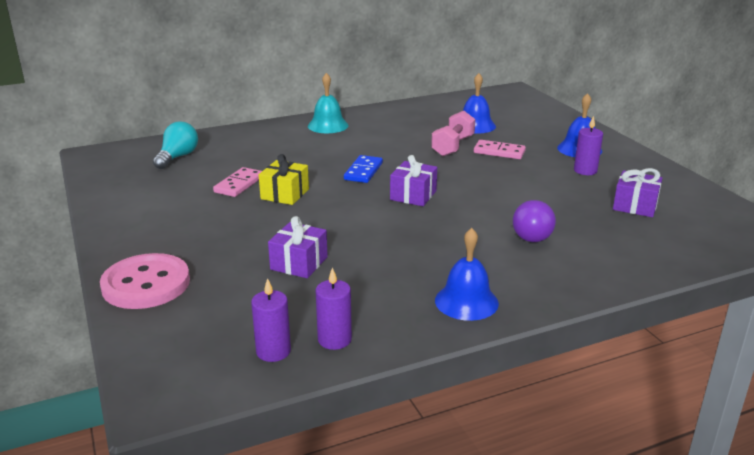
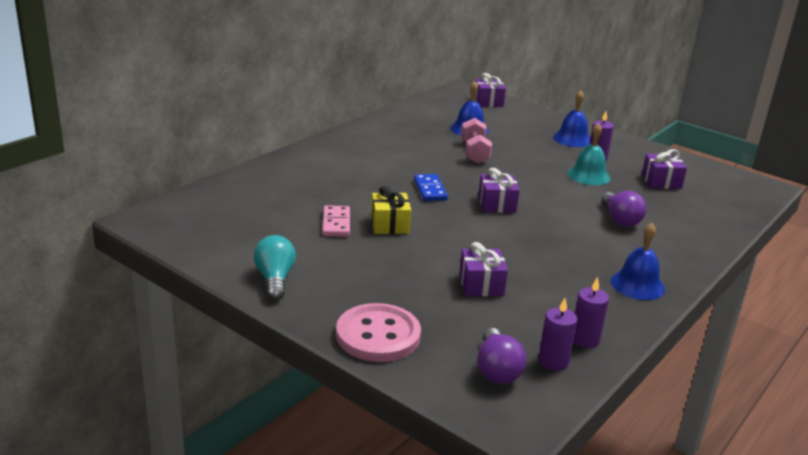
camera: 30 degrees left, 0 degrees up
(177, 157) = (238, 207): turquoise light bulb -> turquoise light bulb (275, 279)
(208, 343) = (497, 370): none -> purple light bulb
(328, 125) = (342, 149): turquoise bell -> turquoise bell (588, 175)
(499, 152) = (516, 152): pink domino -> none
(528, 104) = (488, 102): none -> purple gift

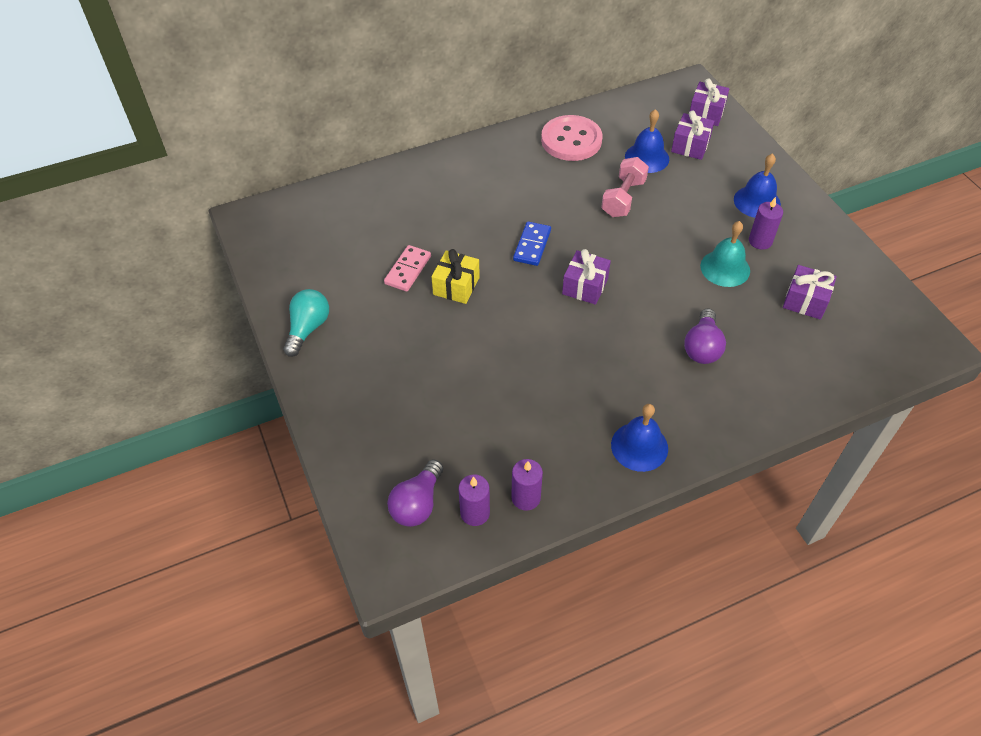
camera: 30 degrees right, 25 degrees up
(378, 335) = (347, 426): pink button -> pink button (571, 140)
(481, 284) = (483, 394): purple gift -> purple gift (690, 146)

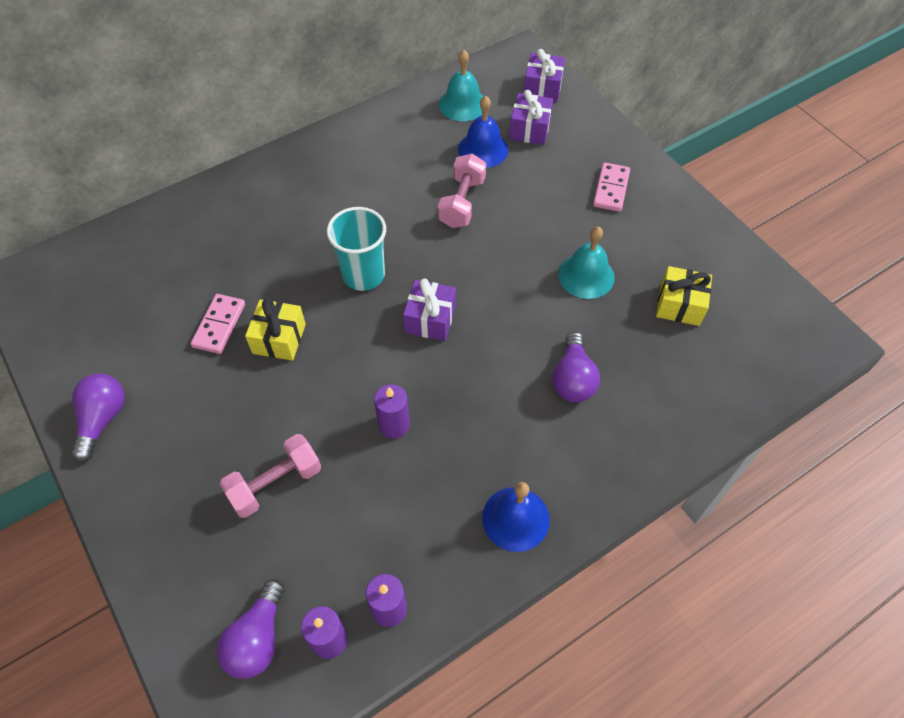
camera: 10 degrees left, 5 degrees up
(308, 328) = (102, 419): turquoise light bulb -> purple light bulb
(442, 394) = (275, 483): none -> pink dumbbell
(532, 245) = (363, 275): blue domino -> turquoise cup
(571, 140) = (395, 137): pink button -> none
(633, 119) = (462, 104): none -> turquoise bell
(757, 201) = (611, 189): blue bell -> pink domino
(760, 241) = (621, 237): purple candle -> purple candle (394, 425)
(805, 301) = (679, 305): purple gift -> yellow gift

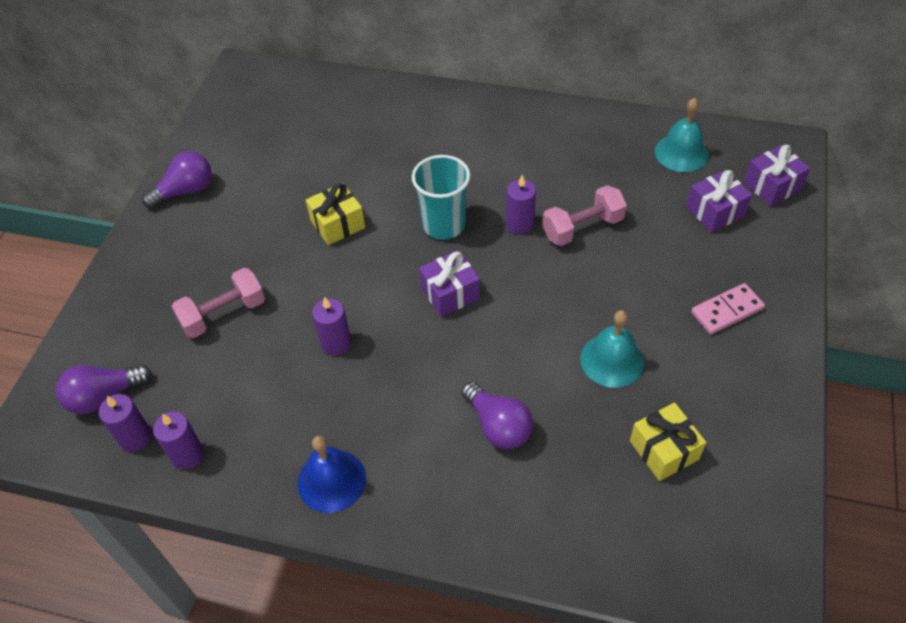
camera: 50 degrees right, 5 degrees down
(219, 325) = (314, 186): pink domino -> none
(275, 483) = (223, 314): pink dumbbell -> pink dumbbell turned 45 degrees counterclockwise
(417, 232) = (520, 224): none -> purple candle
(483, 149) = (653, 199): blue bell -> none
(573, 379) = (498, 426): purple light bulb -> purple light bulb turned 90 degrees counterclockwise

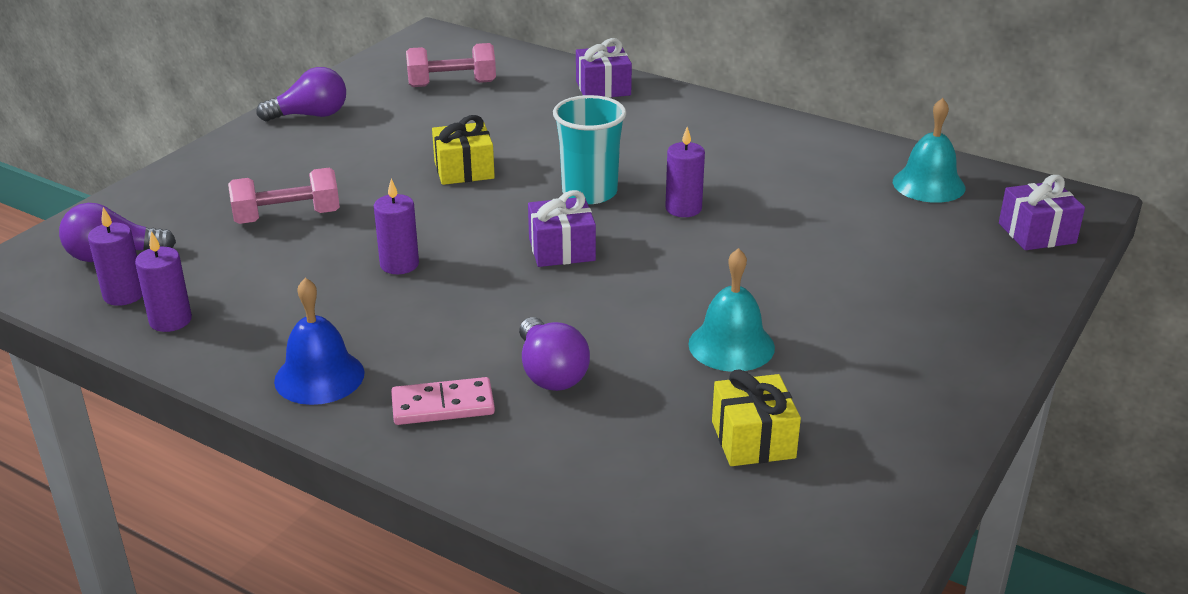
camera: 15 degrees right, 20 degrees down
(582, 228) = (761, 225): pink dumbbell -> pink dumbbell (452, 84)
(715, 211) = (945, 242): purple gift -> purple gift (603, 88)
(727, 311) = (911, 332): pink domino -> pink domino (443, 406)

